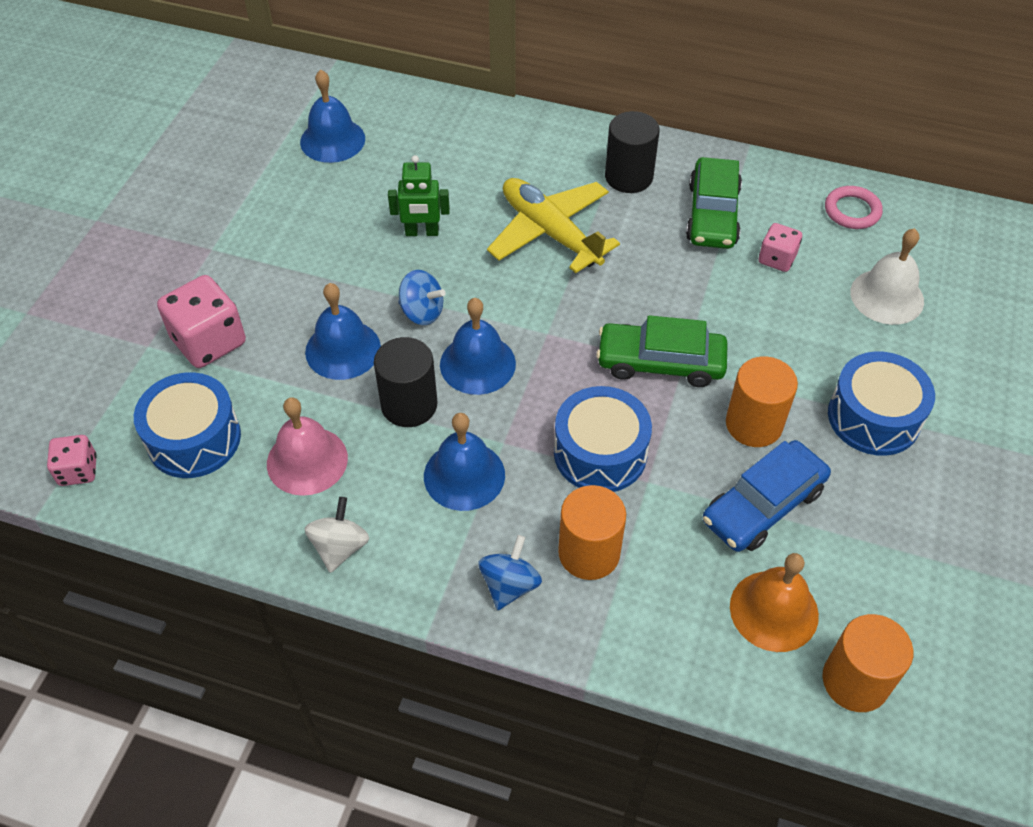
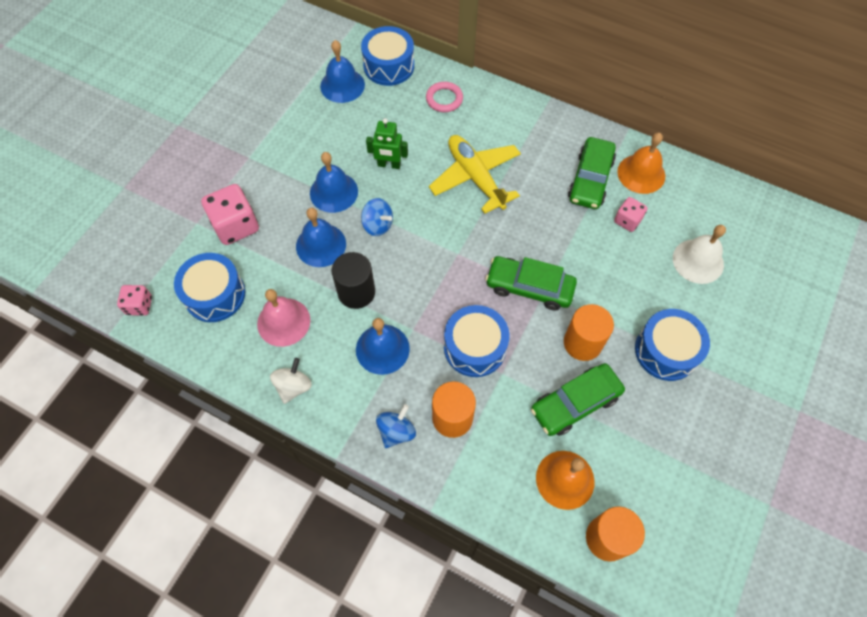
camera: 10 degrees right, 10 degrees up
(395, 108) = (389, 66): none -> blue drum
(477, 364) = (407, 269): blue bell -> blue bell (334, 192)
(628, 177) = (538, 142): black cylinder -> none
(763, 505) = (575, 403): blue car -> green car
(780, 198) = (641, 173): none -> orange bell
(852, 211) = (689, 191): pink ring -> pink ring (444, 99)

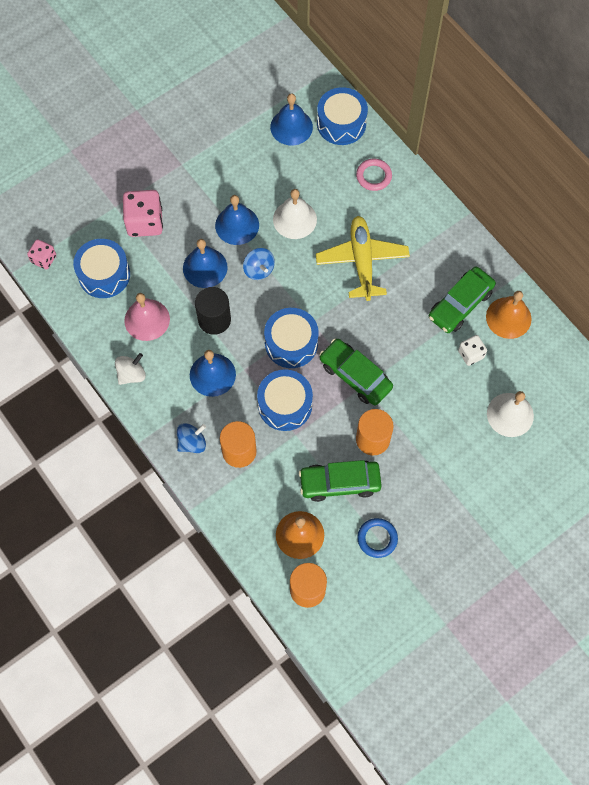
camera: 25 degrees right, 5 degrees up
(389, 165) = (294, 219): green robot -> white bell
(627, 220) = (471, 354): pink dice -> white dice
(646, 445) = (377, 538): none -> blue ring
(666, 351) = (437, 475): blue drum -> blue drum (291, 343)

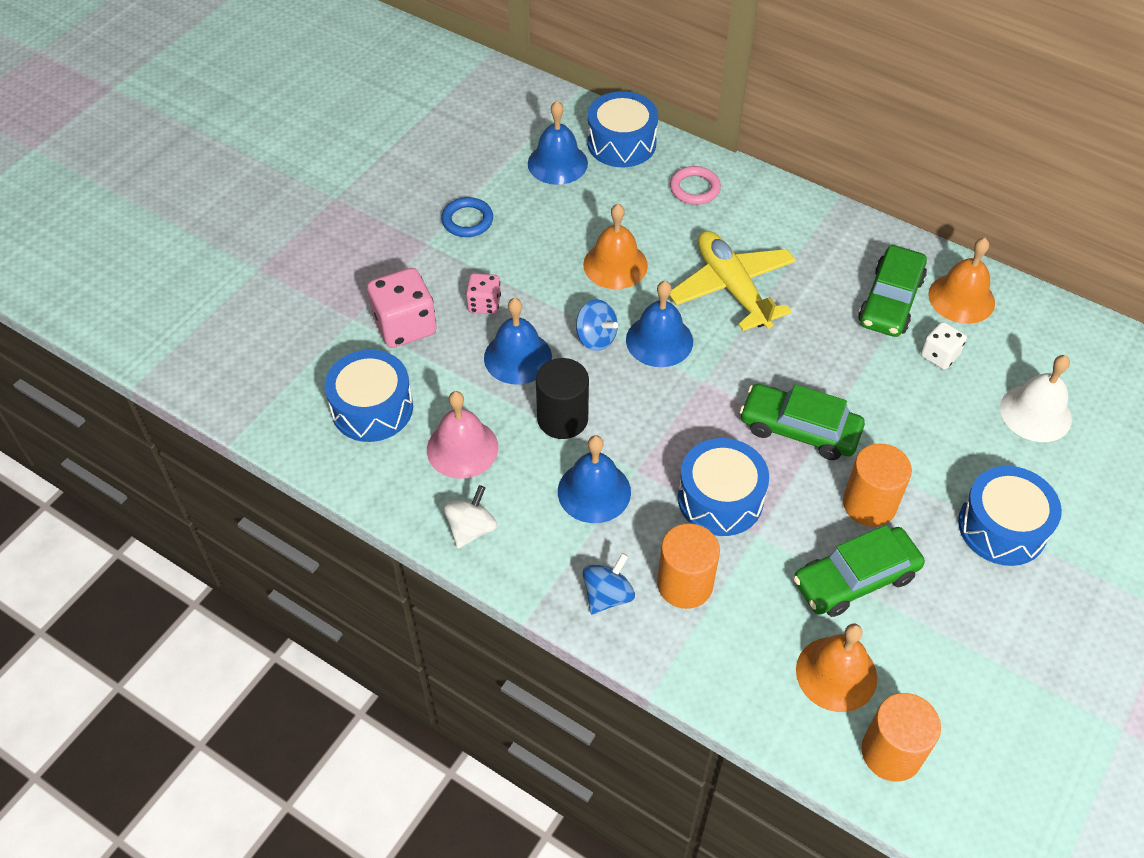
camera: 20 degrees left, 15 degrees down
(44, 259) = (271, 414): pink dice -> pink dice (484, 304)
(237, 225) = (538, 293): blue bell -> blue bell (659, 340)
(291, 343) = (688, 416): blue drum -> blue drum (1002, 527)
(294, 219) = (615, 265): white bell -> orange bell
(377, 538) = (952, 639): blue ring -> blue ring (467, 220)

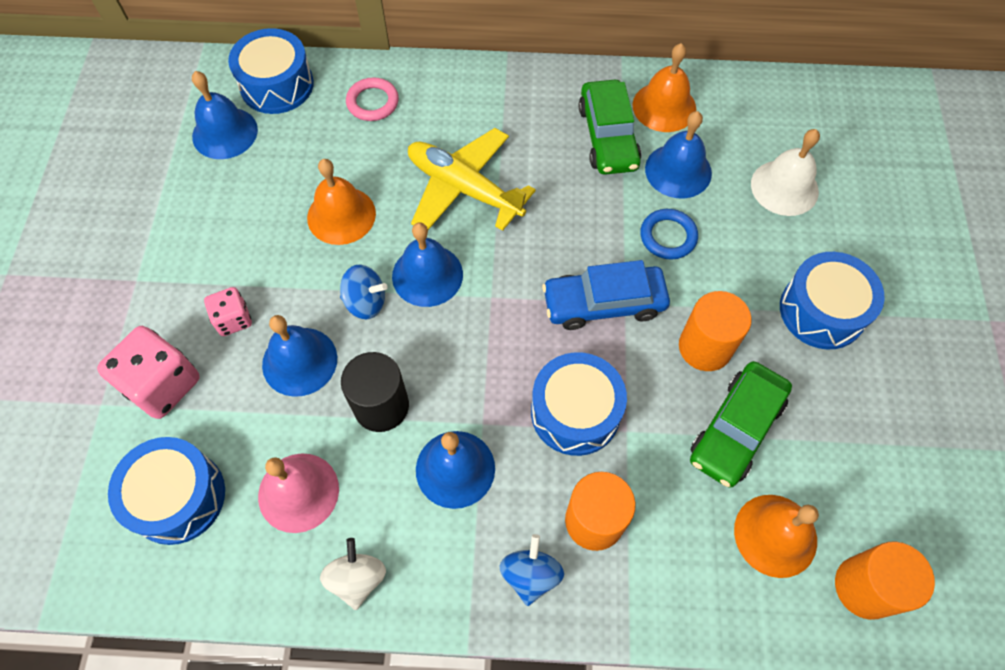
camera: 30 degrees left, 10 degrees up
(467, 220) = (165, 235): blue ring -> blue ring (668, 236)
(799, 429) = (604, 303): green car -> blue car
(939, 355) = (678, 170): white dice -> blue bell

